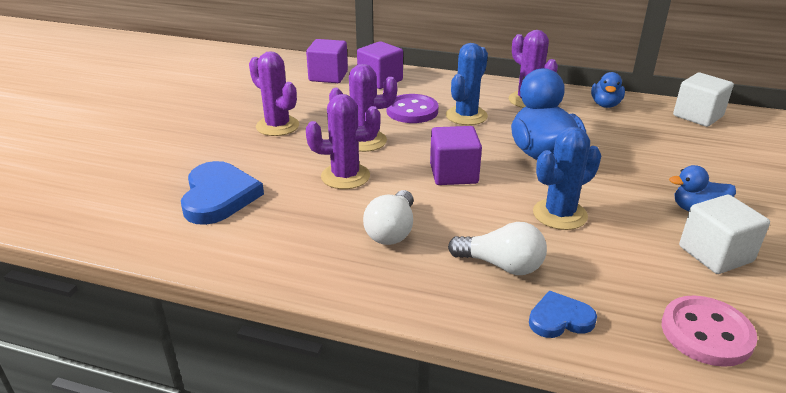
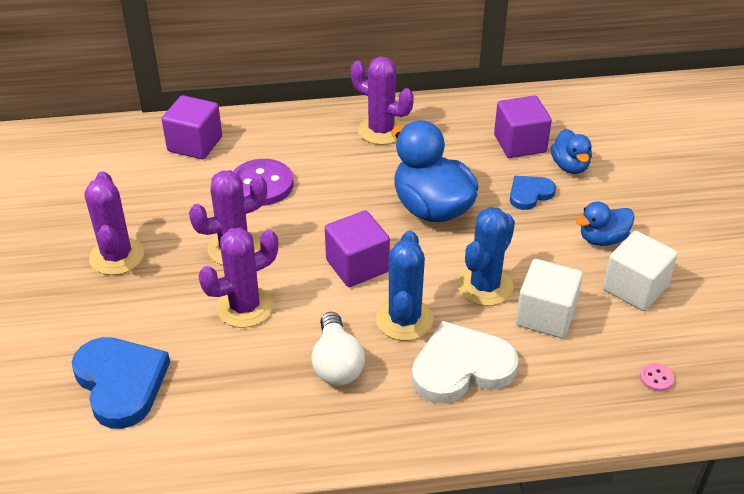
camera: 25 degrees left, 10 degrees up
(277, 126) = (117, 256): purple cactus -> purple cactus turned 60 degrees clockwise
(328, 76) = (126, 154): purple cube -> purple cube (520, 143)
(466, 116) = (326, 175): blue cactus -> blue cactus (404, 319)
(501, 265) = (461, 367): white light bulb -> white heart
(560, 319) = (537, 408): blue heart -> blue heart (529, 194)
(605, 104) = (463, 115): blue duck -> blue duck (570, 166)
(697, 116) = (559, 107): white cube -> white cube (545, 315)
(706, 333) = (656, 378): pink button -> pink button, size x0.43

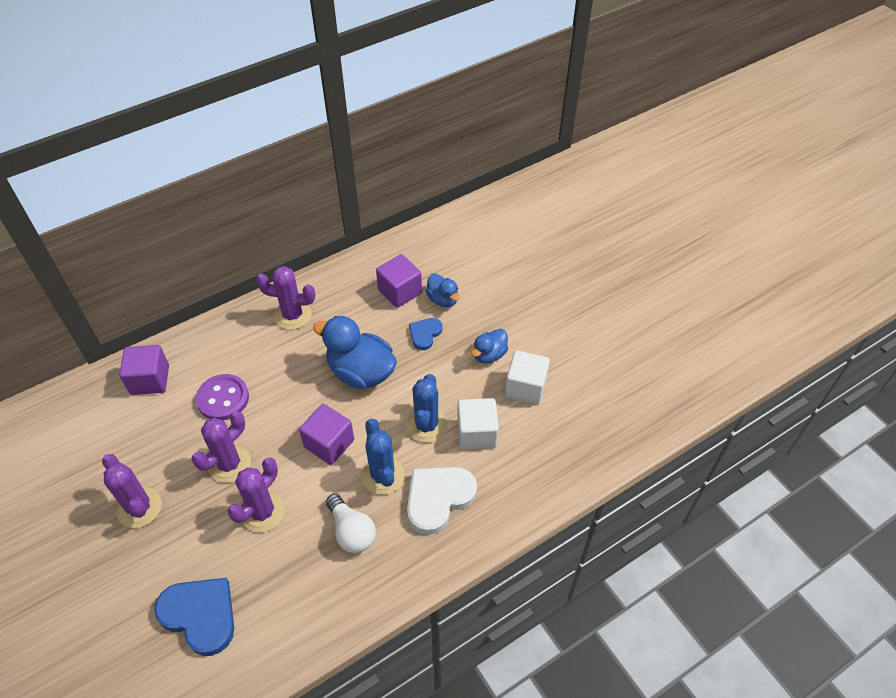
camera: 25 degrees left, 10 degrees up
(656, 378) = (565, 454): pink button -> none

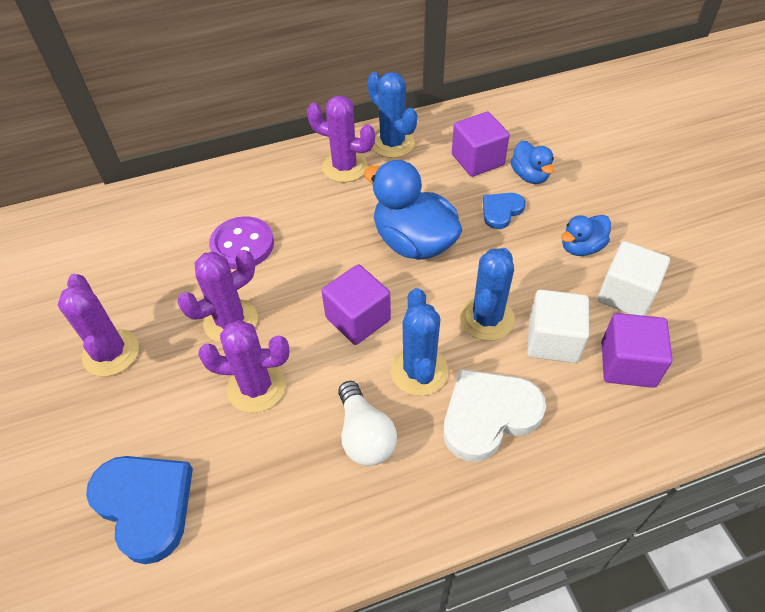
camera: 15 degrees right, 0 degrees up
(150, 380) = (165, 211): purple cube -> purple cube (627, 364)
(262, 512) = (256, 387): purple cactus -> purple cactus turned 45 degrees clockwise
(328, 287) = (392, 143): none -> blue cactus

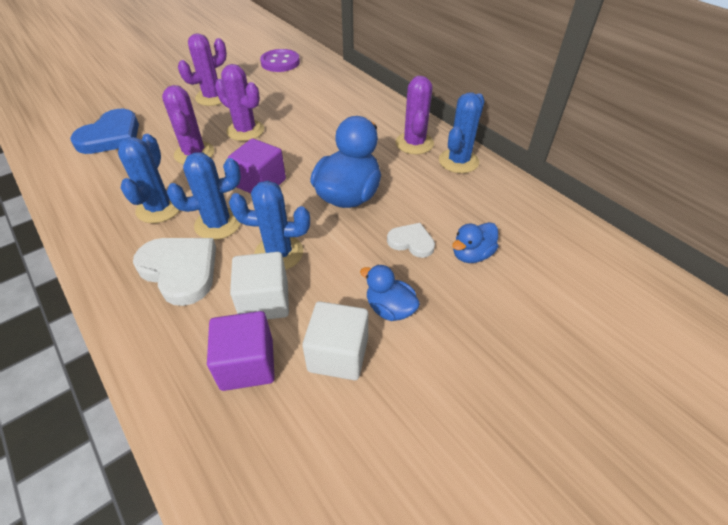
camera: 70 degrees right, 5 degrees down
(242, 245) = (312, 118): purple button -> purple button (280, 62)
(365, 435) = (159, 208): white light bulb -> blue cactus
(477, 160) = (471, 215): purple cube -> none
(501, 211) = (411, 242): blue heart -> white heart

